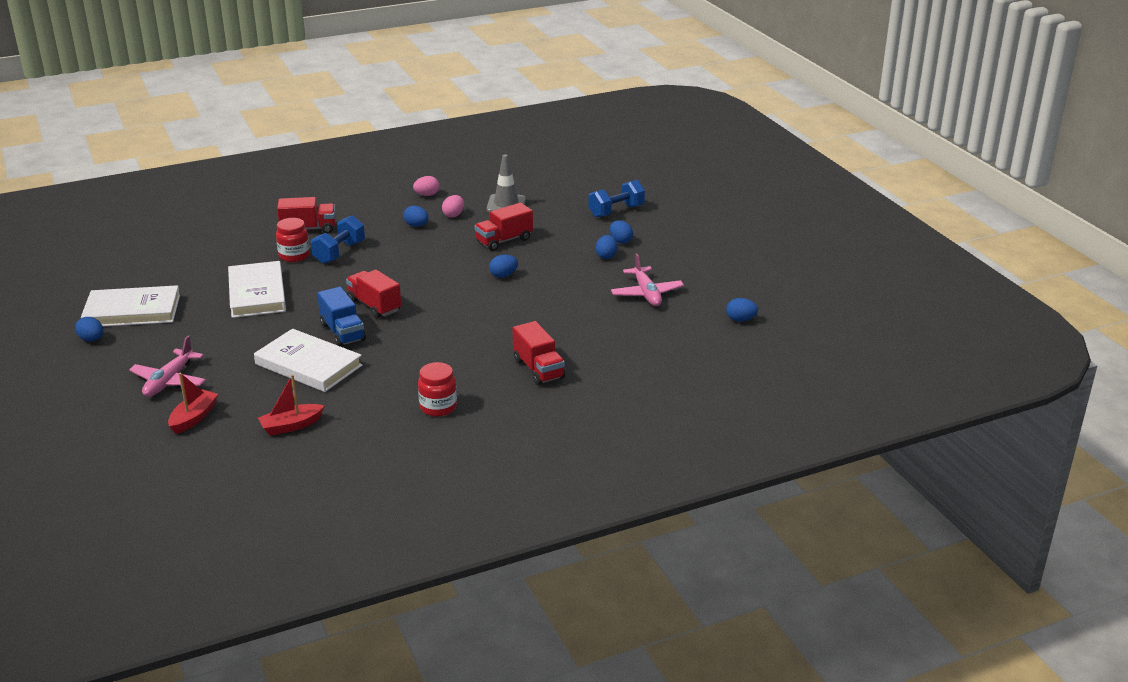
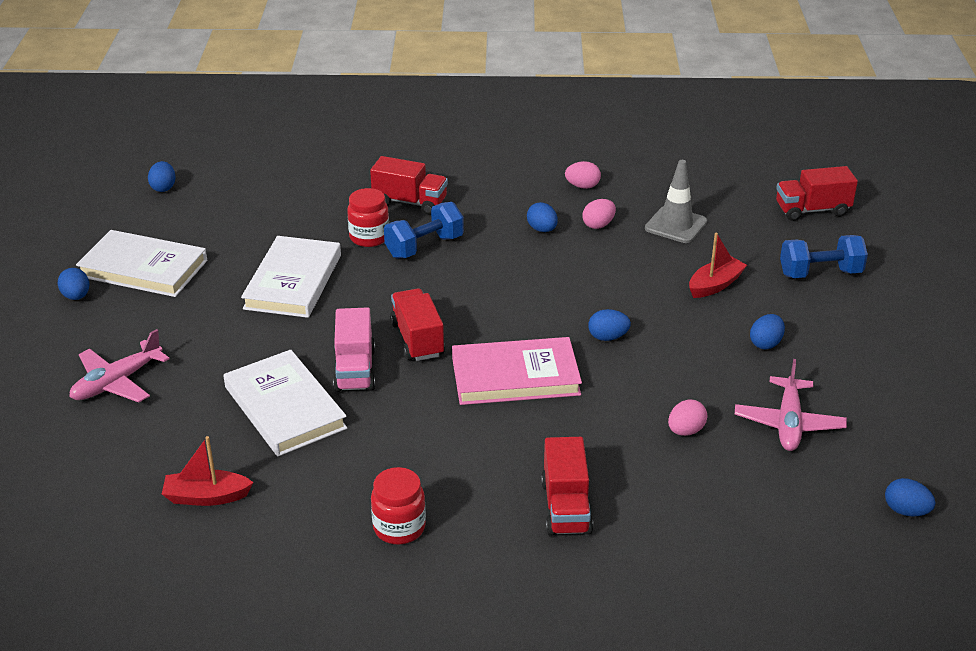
camera: 25 degrees right, 5 degrees up
(194, 418) = (108, 446): red boat -> red boat (715, 285)
(342, 332) = (355, 370): blue truck -> pink truck
(457, 310) = (515, 376): none -> pink book
(504, 241) = (640, 282): red truck -> red truck (812, 210)
(586, 312) = (685, 431): none -> pink egg
(620, 241) = (799, 324): blue egg -> blue egg (163, 188)

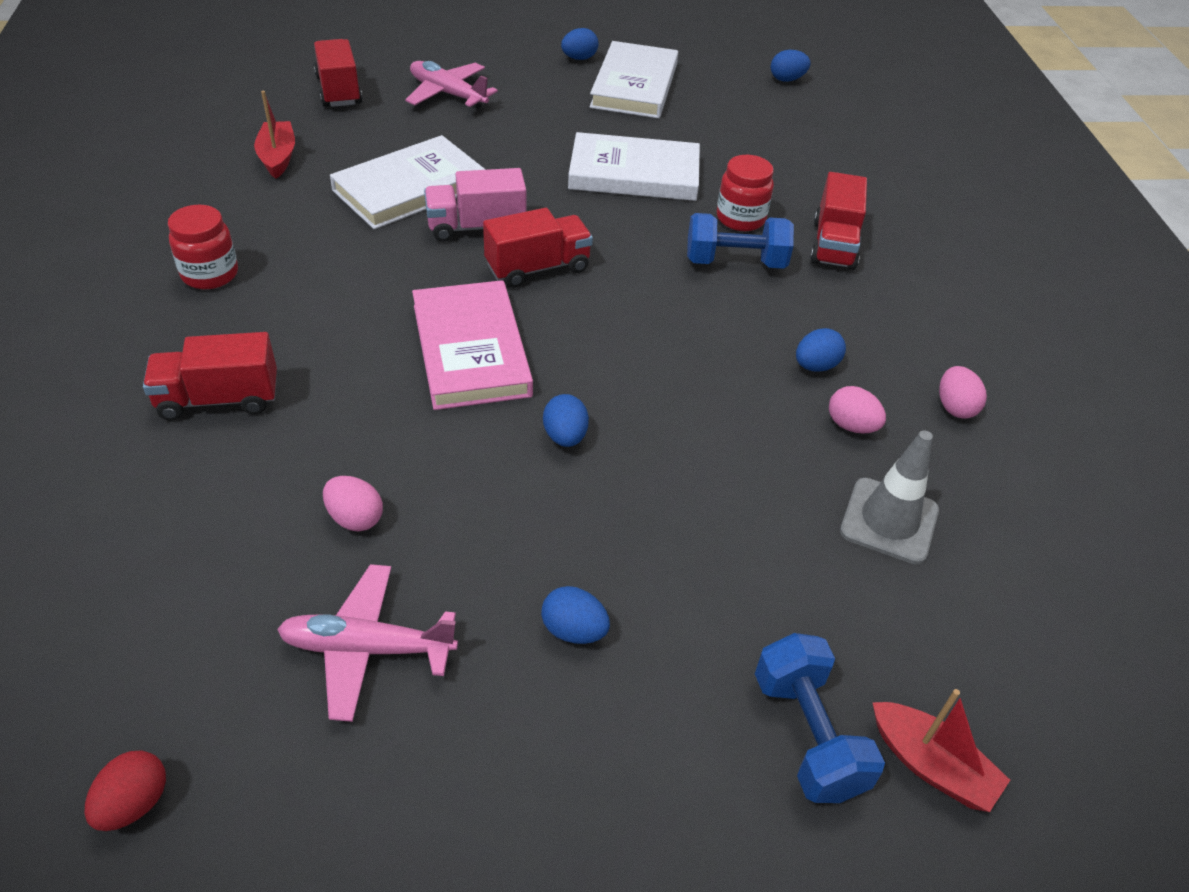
camera: 80 degrees right, 10 degrees up
(424, 247) = (735, 262): blue dumbbell -> blue dumbbell turned 45 degrees counterclockwise
(715, 285) = (727, 568): red boat -> red boat (931, 765)
(812, 210) = (1032, 741): red truck -> red truck (339, 91)
(906, 511) = (134, 803): blue egg -> red egg

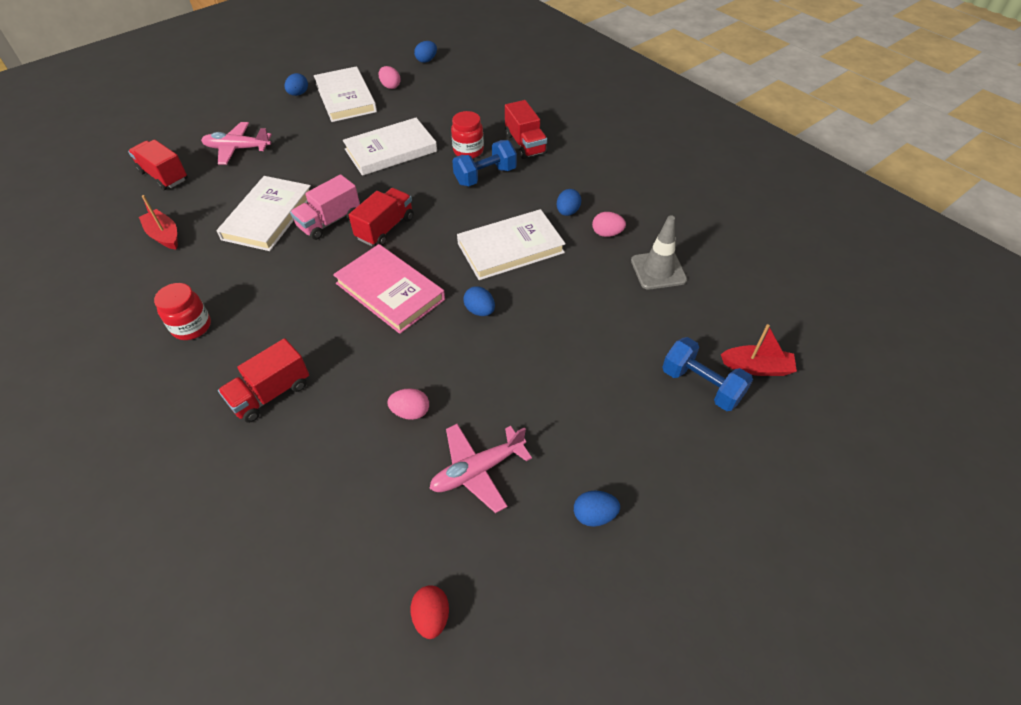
camera: 30 degrees left, 5 degrees up
(574, 630) = (566, 401): blue egg -> blue egg (594, 515)
(684, 375) = (510, 248): none -> white book
(955, 407) = (643, 201): pink egg -> pink egg (390, 86)

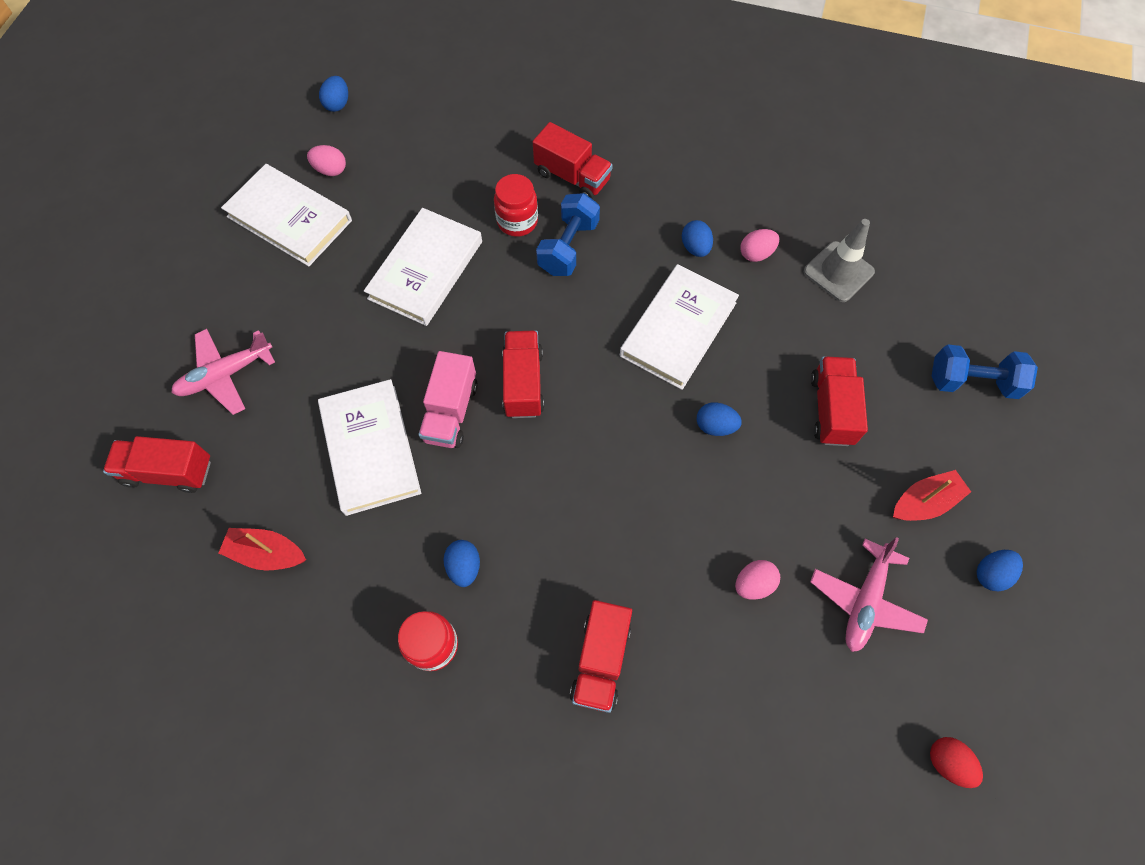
camera: 35 degrees left, 15 degrees up
(298, 94) = (218, 245): blue egg -> blue egg (464, 567)
(390, 291) = (605, 461): pink book -> none
(571, 344) = (831, 409): none -> red truck
(756, 367) = (1000, 333): red boat -> red boat (924, 502)

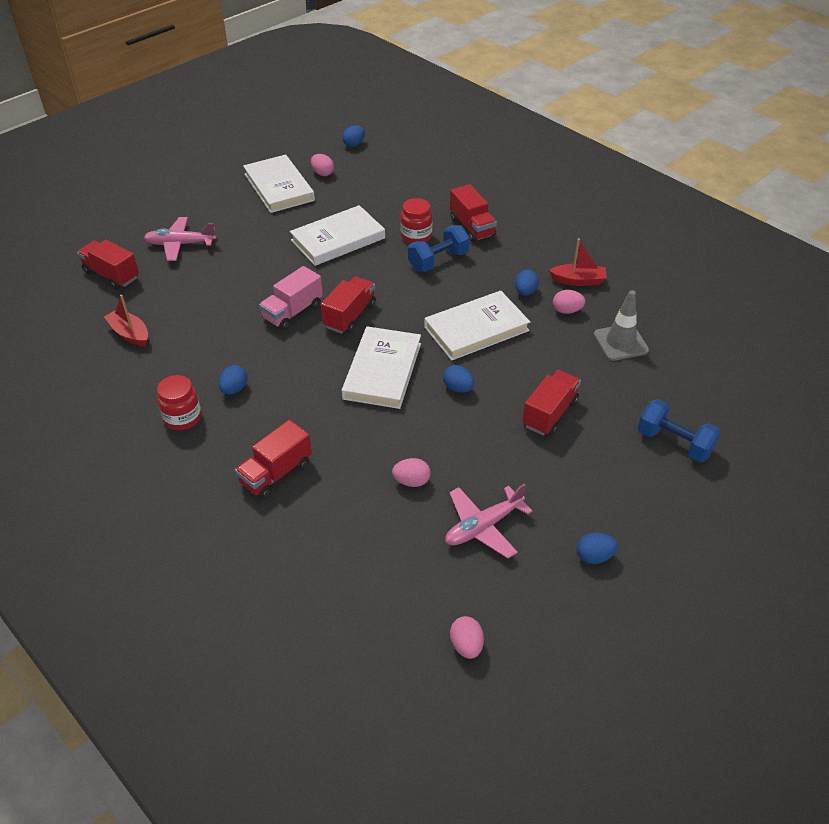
camera: 30 degrees right, 20 degrees down
(370, 449) = (230, 310): white book -> white book (382, 371)
(924, 502) = (576, 493): red boat -> red boat (578, 281)
(947, 762) = (466, 645): red egg -> pink egg

